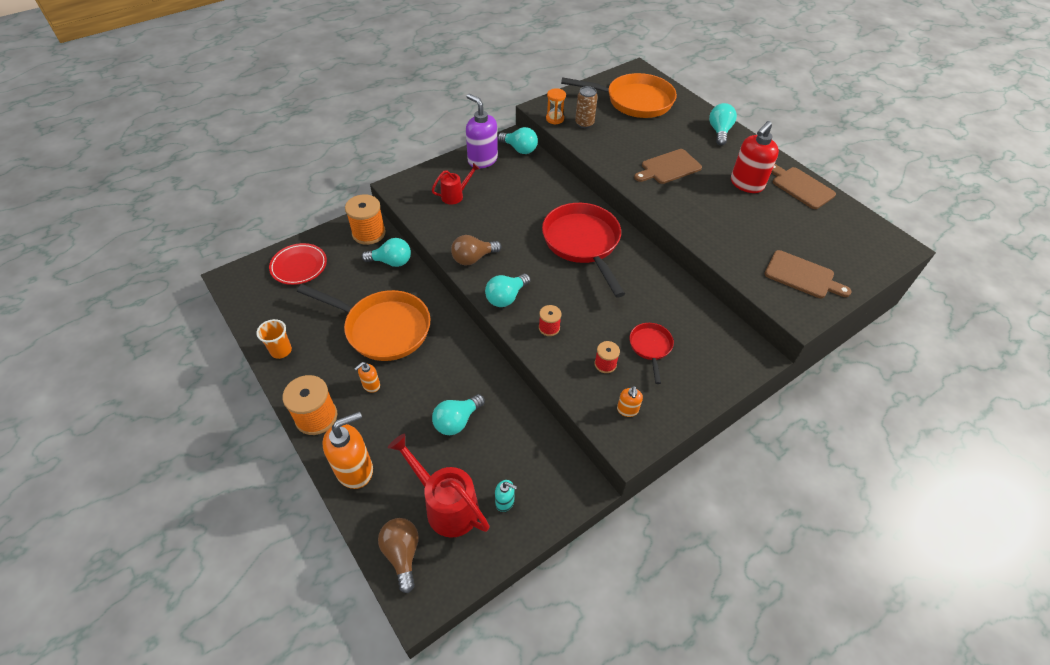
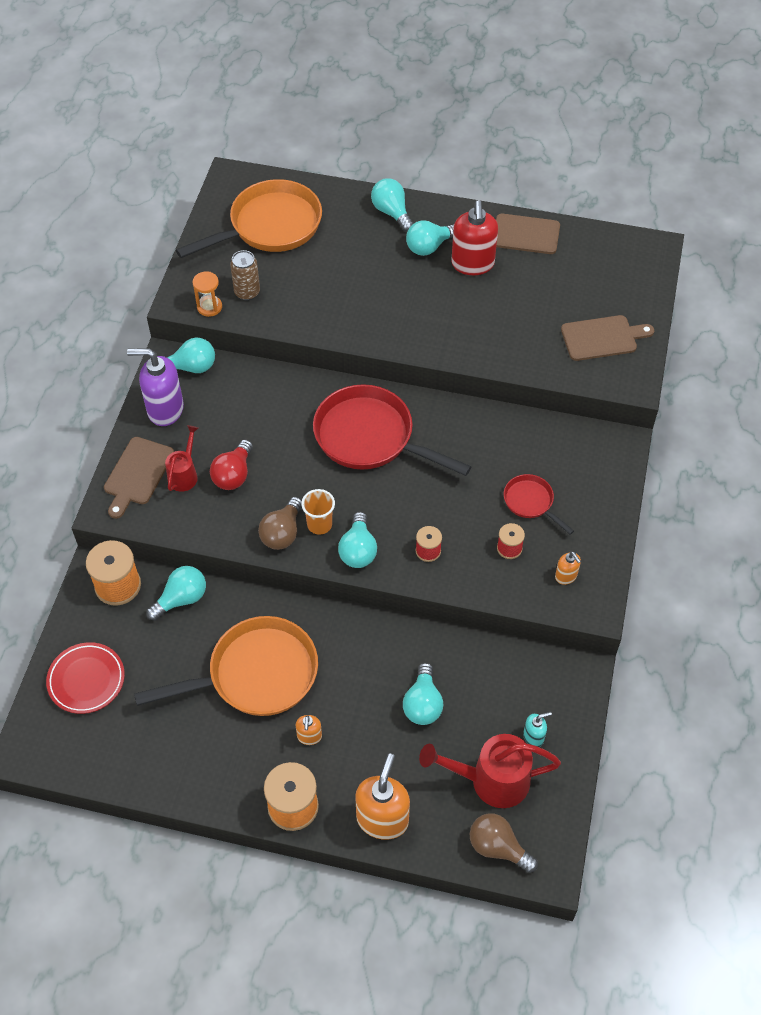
camera: 40 degrees left, 5 degrees up
(281, 351) = (180, 777): orange cup -> orange cup (319, 524)
(481, 212) = (233, 475): none -> red light bulb
(668, 167) = (384, 293): brown cutting board -> brown cutting board (137, 474)
(725, 160) = (429, 247): none -> turquoise light bulb

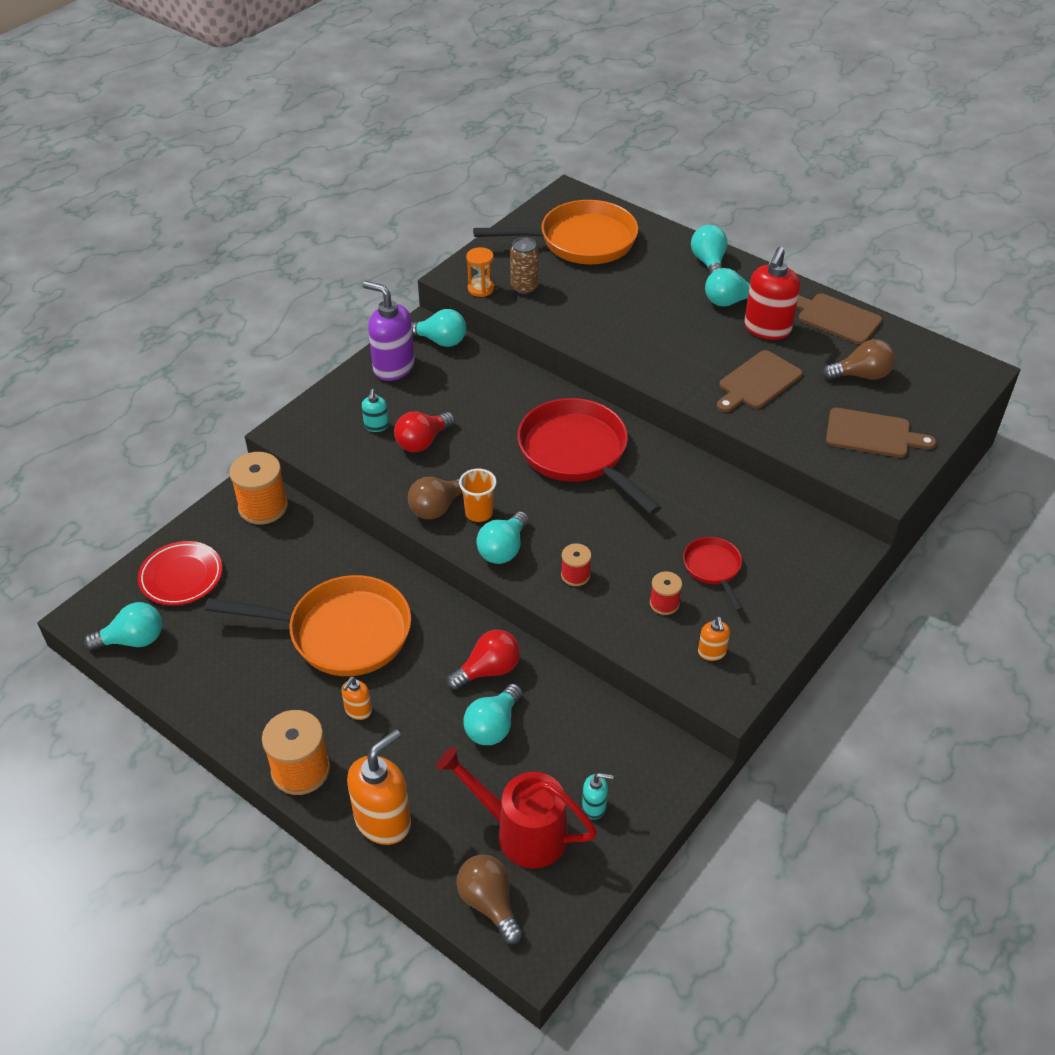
camera: 25 degrees right, 10 degrees down
(137, 474) = (333, 411): brown cutting board -> brown cutting board (757, 382)
(181, 599) = (314, 539): turquoise light bulb -> turquoise light bulb (133, 640)
(184, 474) = (376, 426): red watering can -> turquoise soap dispenser
(393, 657) = (488, 670): none -> red light bulb
(568, 284) = (861, 375): none -> brown light bulb

